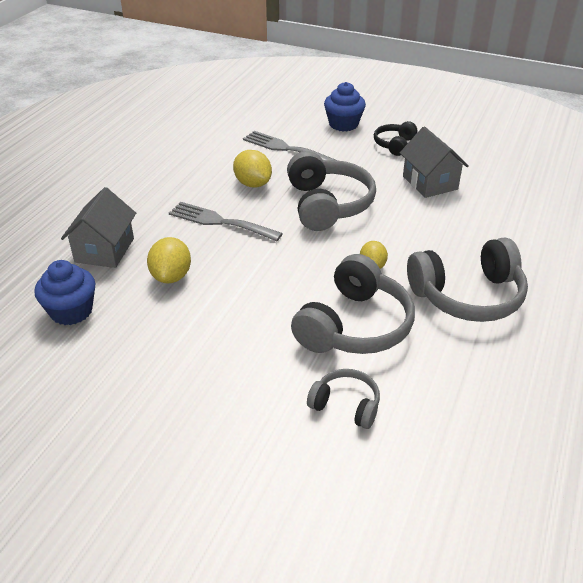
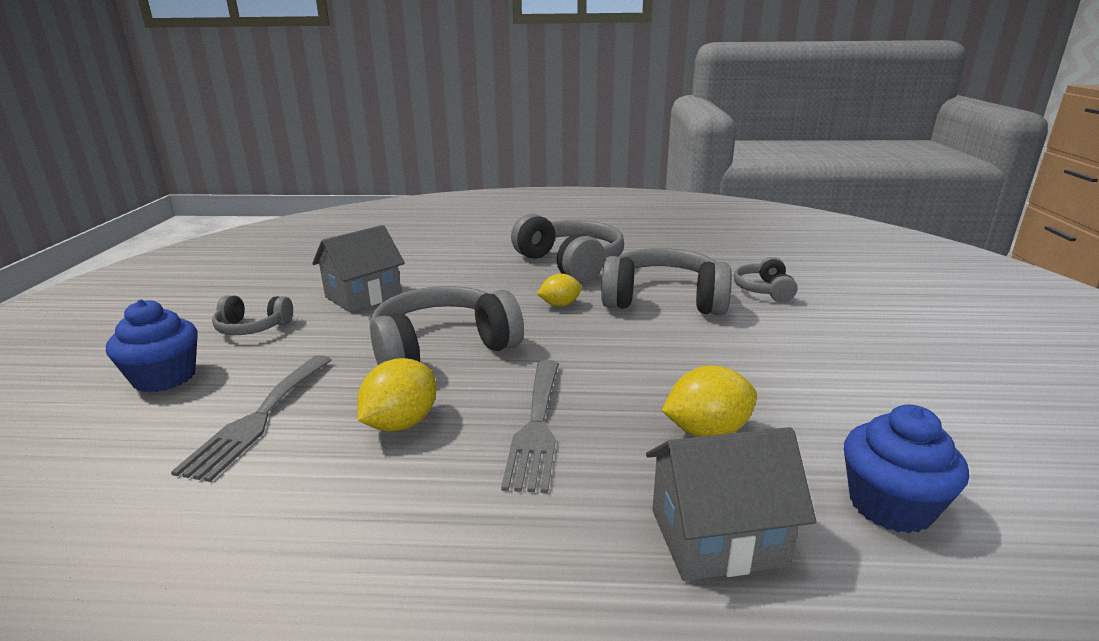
camera: 110 degrees left, 15 degrees down
(394, 145) = (253, 328): black headphones -> grey headphones

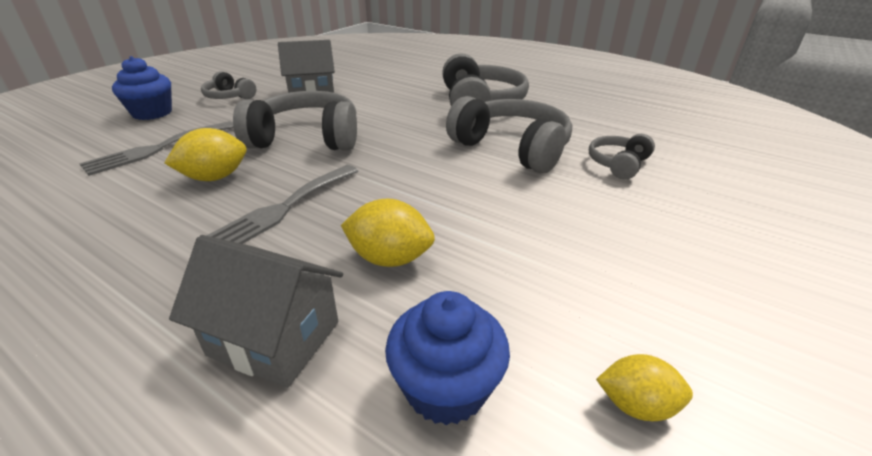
camera: 30 degrees right, 10 degrees up
(560, 305) = (426, 131): yellow lemon -> yellow lemon (636, 405)

